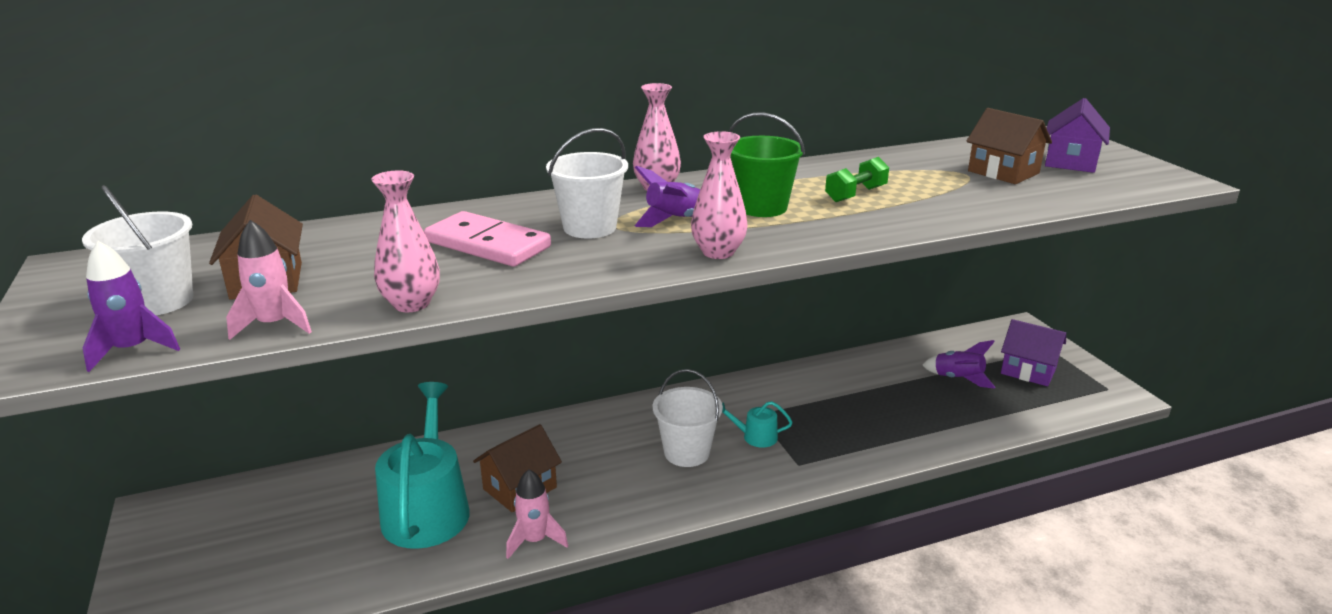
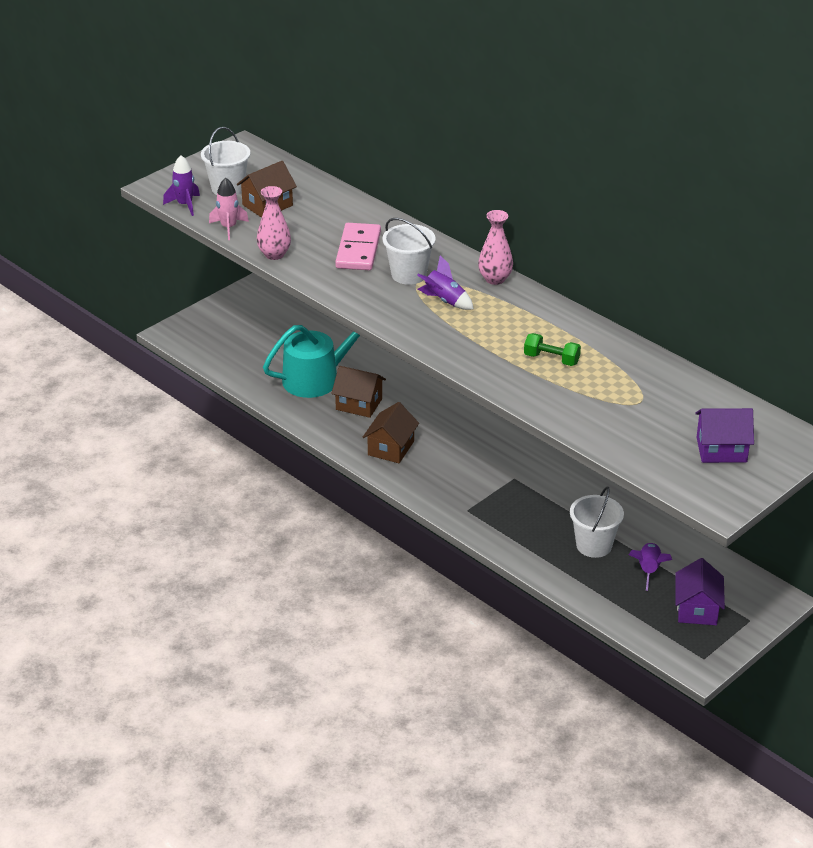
camera: 65 degrees right, 10 degrees up
(535, 540) = (318, 426): pink rocket -> none
(686, 452) = (444, 458): white bucket -> white bucket (594, 545)
(718, 252) = (408, 327): pink vase -> none
(755, 437) = (485, 484): turquoise watering can -> none
(761, 207) = (494, 327): green bucket -> none
(1003, 172) = (662, 418): brown house -> brown house (391, 448)

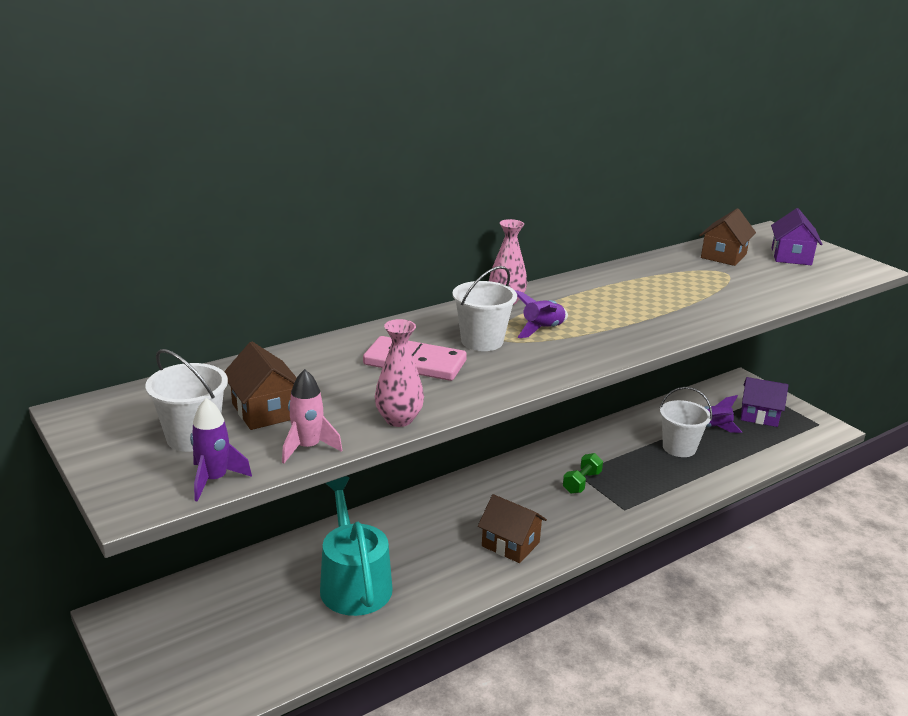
camera: 80 degrees left, 10 degrees down
(359, 404) = (420, 556): brown house -> brown house (723, 256)
(551, 359) = (658, 296): green dumbbell -> green dumbbell (581, 482)

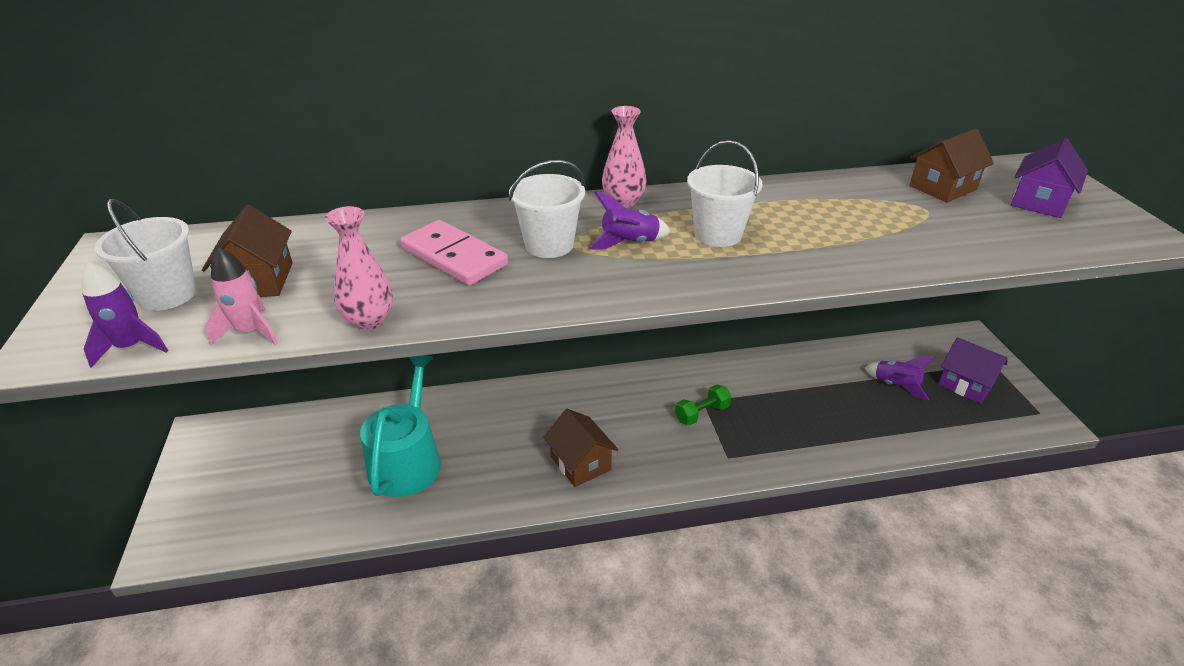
camera: 25 degrees right, 10 degrees up
(679, 448) = (839, 400): white bucket -> white bucket (718, 234)

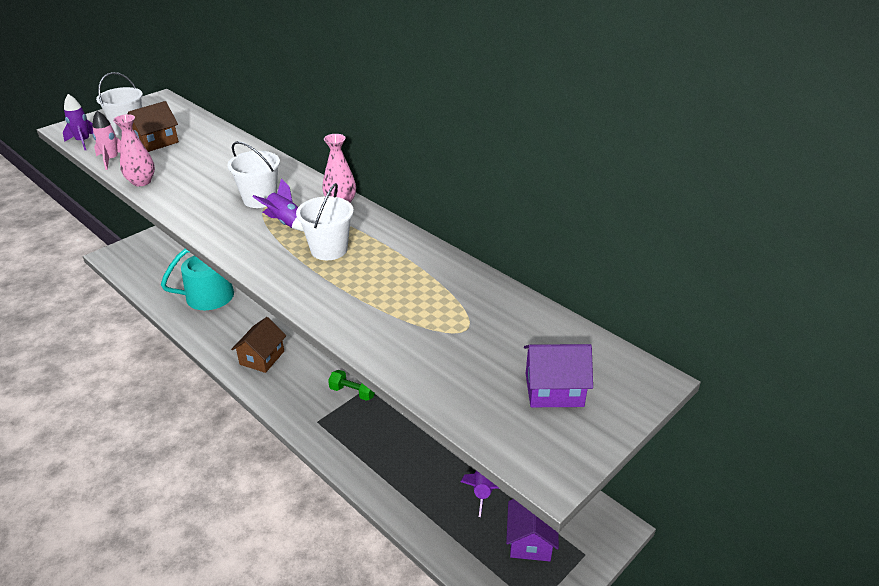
camera: 55 degrees right, 0 degrees up
(454, 257) = (221, 178): pink domino -> none
(942, 188) = (521, 329): brown house -> none

